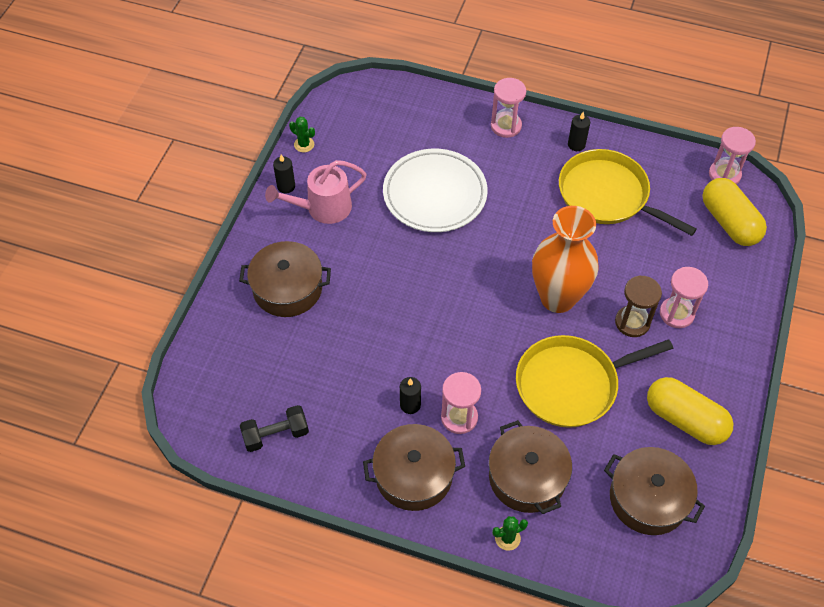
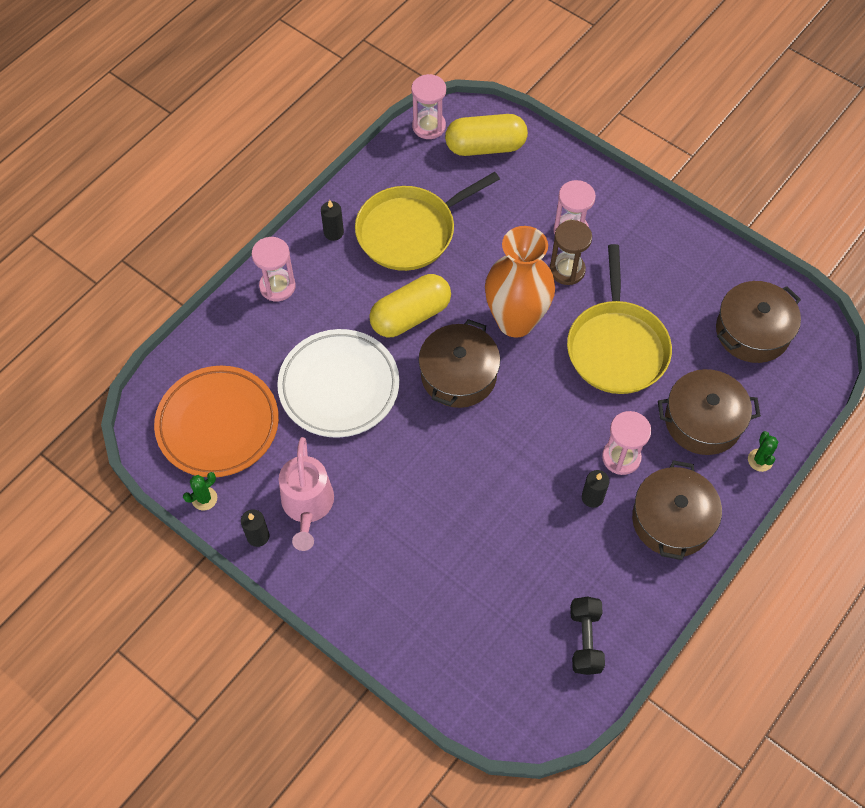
camera: 70 degrees left, 5 degrees up
(287, 288) = (403, 575): brown pot -> brown pot (458, 375)
(368, 131) = (218, 424): none -> orange plate
(685, 419) = (683, 271): yellow capsule -> yellow capsule (410, 316)

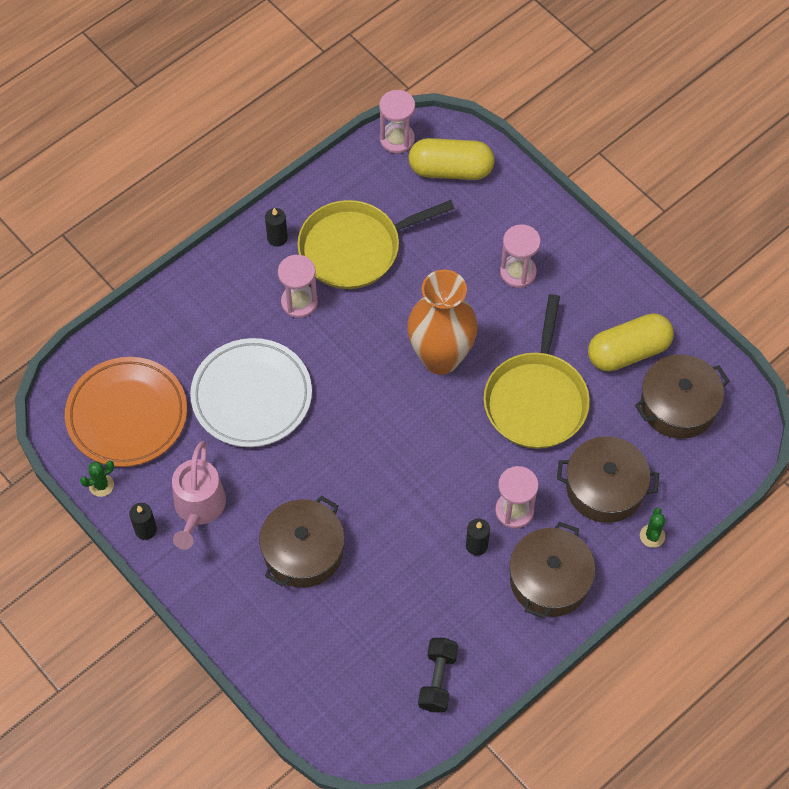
camera: 10 degrees right, 0 degrees up
(277, 286) = (210, 285): pink hourglass -> pink hourglass (299, 302)
(410, 316) = (337, 336): yellow capsule -> yellow capsule (628, 352)
(458, 375) = (372, 403): brown pot -> brown pot (303, 551)
(567, 270) = (504, 313): brown hourglass -> none

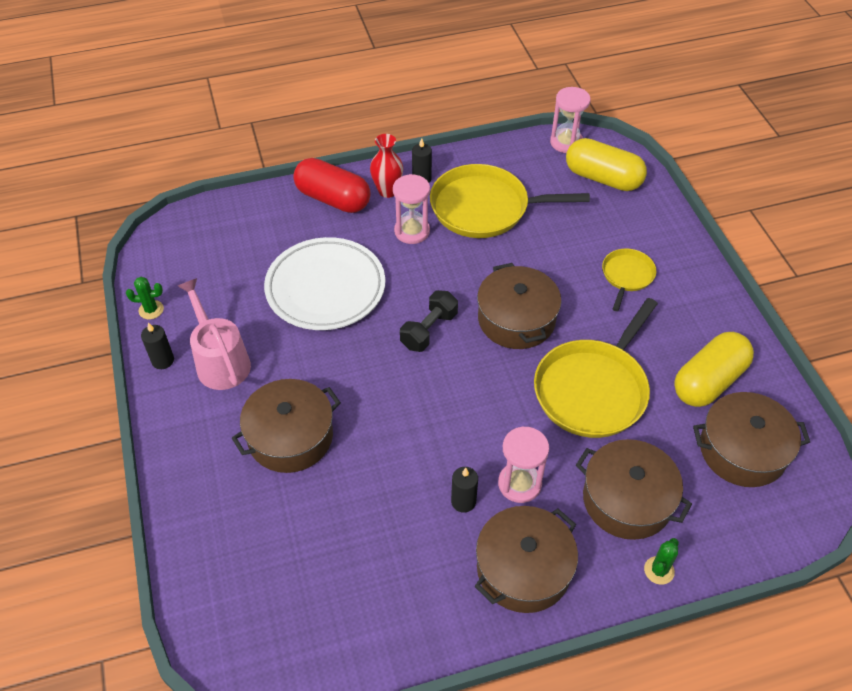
camera: 25 degrees right, 10 degrees down
(127, 415) = (210, 264): orange plate -> none
(198, 508) = (220, 361): pink watering can -> pink watering can turned 120 degrees clockwise
(203, 295) = (333, 199): none -> red capsule
(251, 266) = (387, 191): none -> red vase
(437, 680) = (350, 622): black dumbbell -> black dumbbell (429, 330)
(440, 358) = (516, 319): orange vase -> brown pot
(518, 272) = (627, 276): pink hourglass -> yellow pan
(628, 352) = (708, 381): yellow capsule -> yellow capsule turned 45 degrees counterclockwise

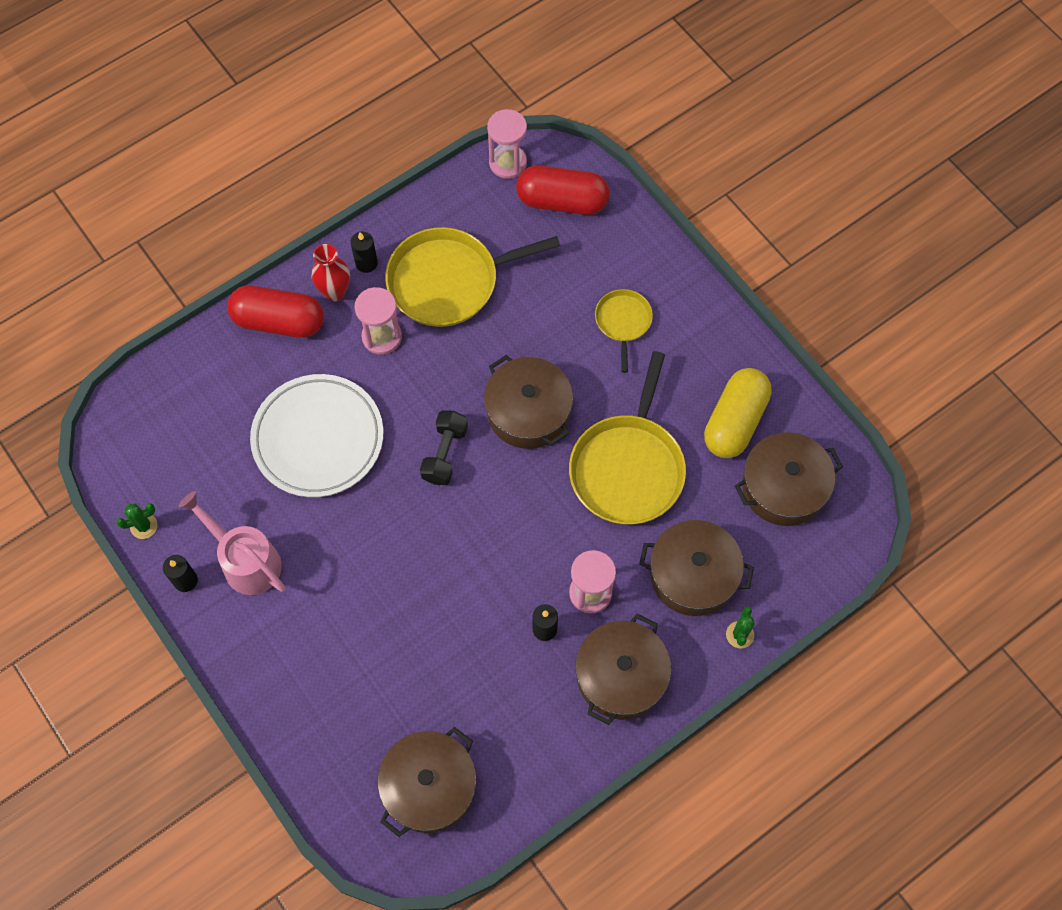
camera: 20 degrees left, 15 degrees up
(290, 436) = (354, 620): brown pot -> brown pot (429, 786)
(603, 178) = (562, 201): yellow capsule -> red capsule

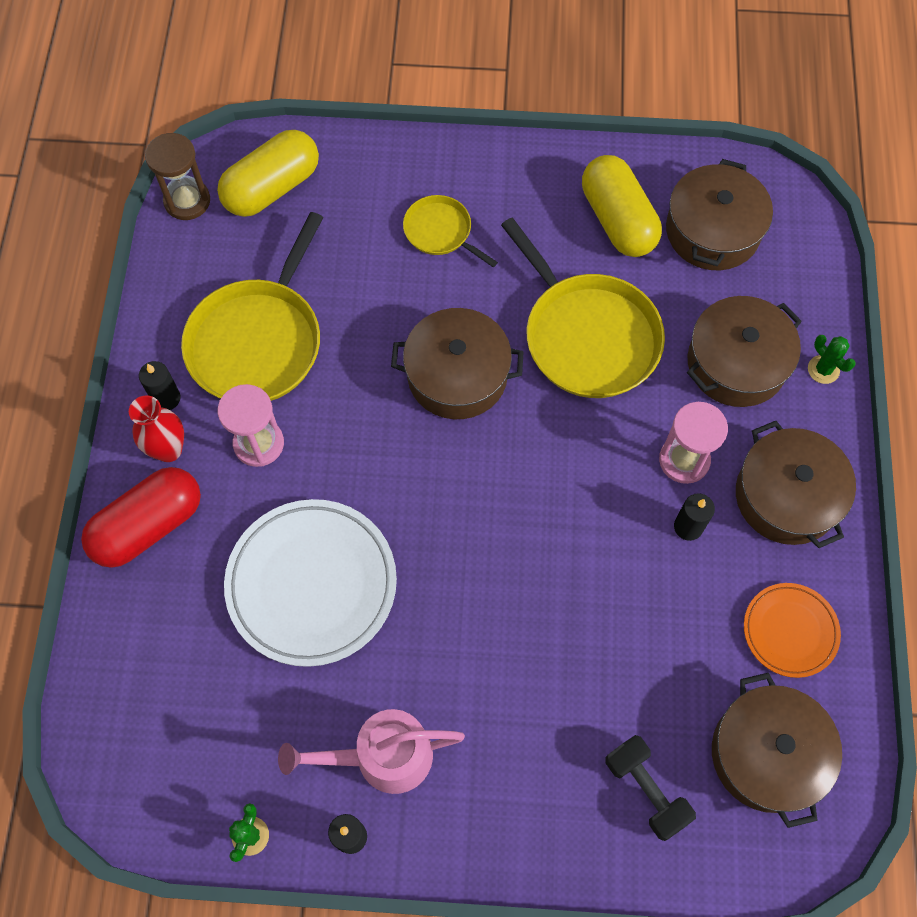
camera: 50 degrees left, 0 degrees up
(445, 454) = (434, 480): black dumbbell -> black dumbbell (646, 790)
(508, 163) = (187, 201): pink hourglass -> brown hourglass
(525, 744) = (790, 631): none -> orange plate
(562, 201) = (272, 188): red capsule -> yellow capsule

